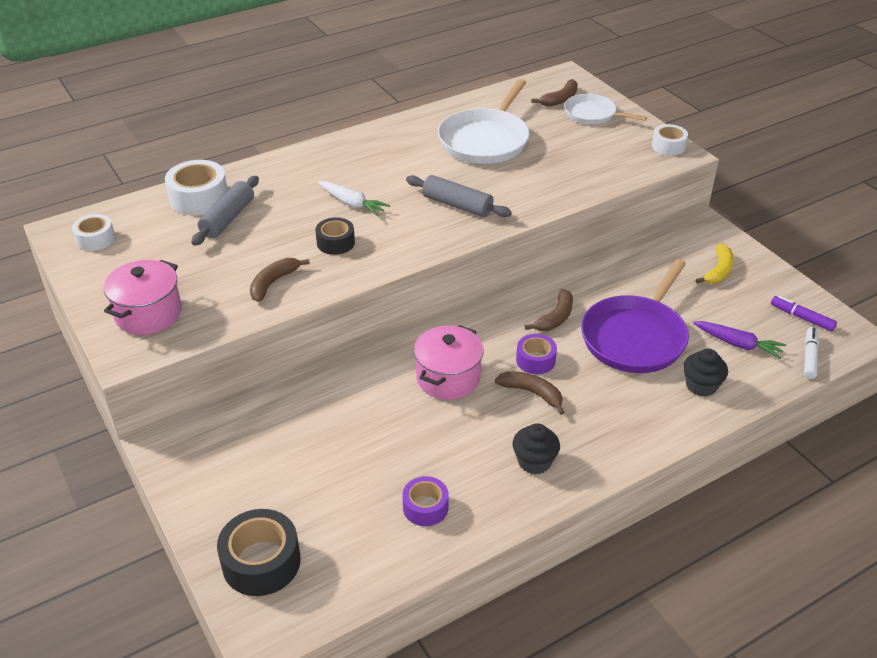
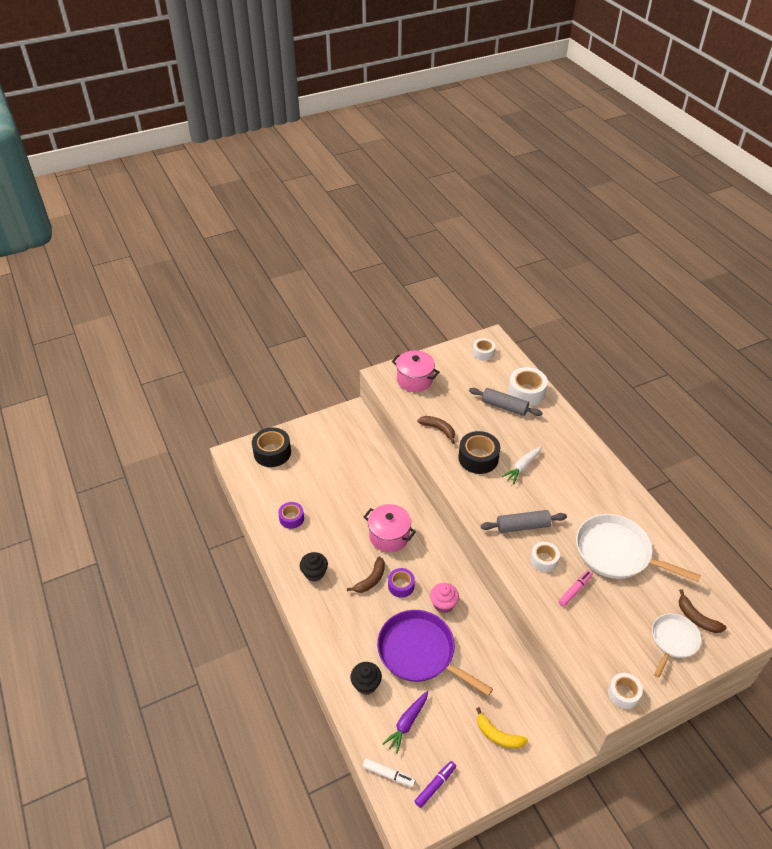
camera: 95 degrees right, 5 degrees up
(335, 243) = (478, 458): black tape -> black tape, size x1.62
(457, 205) = (522, 526): grey rolling pin -> grey rolling pin turned 45 degrees clockwise
(508, 190) = (544, 560): none -> white tape
(547, 170) = (574, 590): none -> pink marker
(555, 318) = (443, 604): brown banana -> pink cupcake

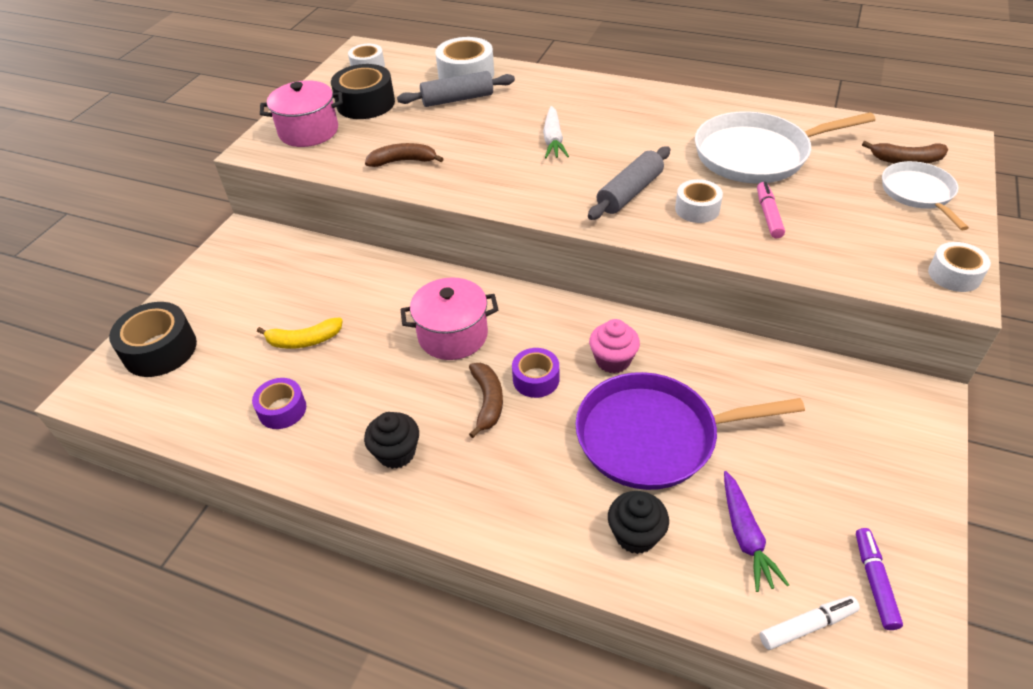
camera: 40 degrees left, 0 degrees up
(478, 458) = (490, 161): black tape -> black tape (365, 103)
(498, 735) = (857, 452): yellow banana -> yellow banana (304, 340)

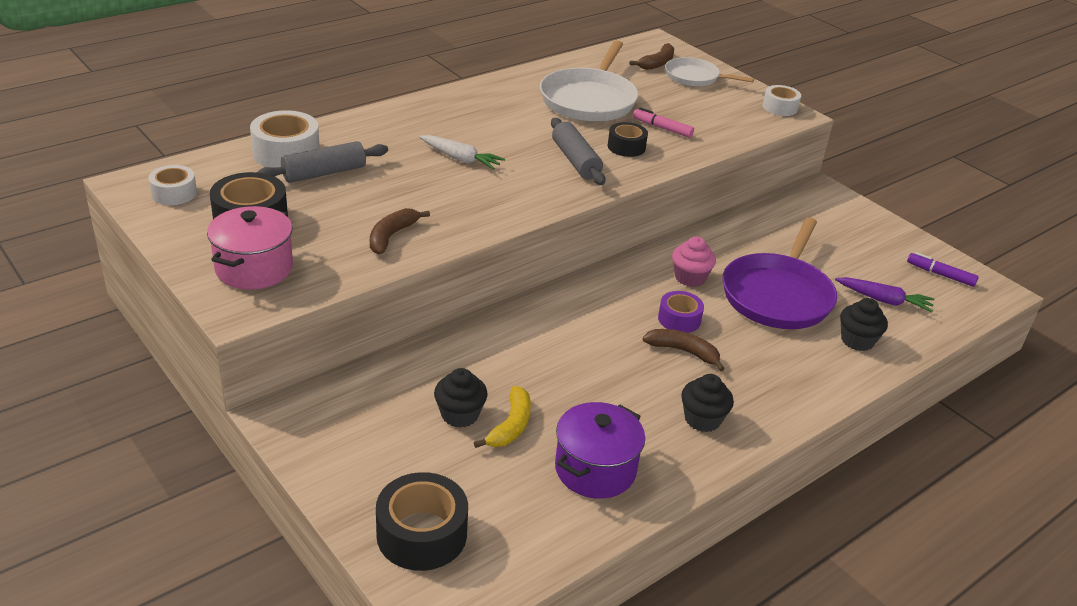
camera: 65 degrees left, 10 degrees down
(282, 410) = (595, 469): purple tape -> purple pot
(299, 309) = (460, 415): none -> black cupcake
(453, 335) = (589, 338): pink pot -> none
(457, 99) = (324, 173): grey rolling pin -> grey rolling pin turned 45 degrees clockwise
(697, 209) = (626, 147): white tape -> black tape
(807, 626) = (958, 311): white marker -> none

